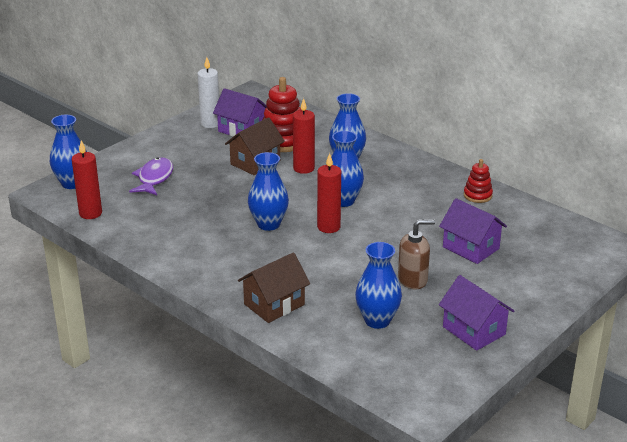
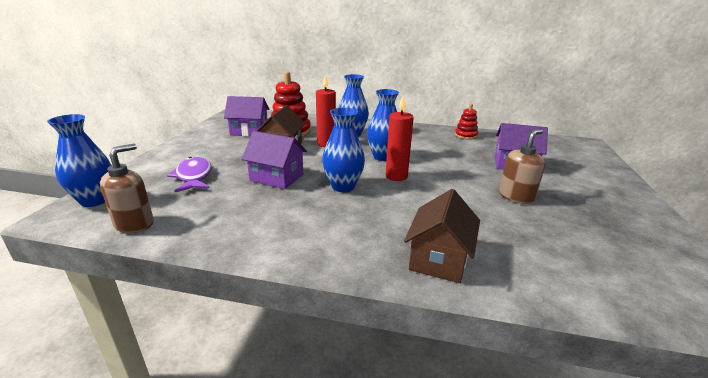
camera: 30 degrees left, 5 degrees down
(90, 213) = (134, 224): red candle -> brown soap dispenser
(210, 124) = (218, 132): white candle -> none
(377, 320) = (548, 240): blue vase -> none
(474, 330) = (625, 222): purple house -> purple house (277, 177)

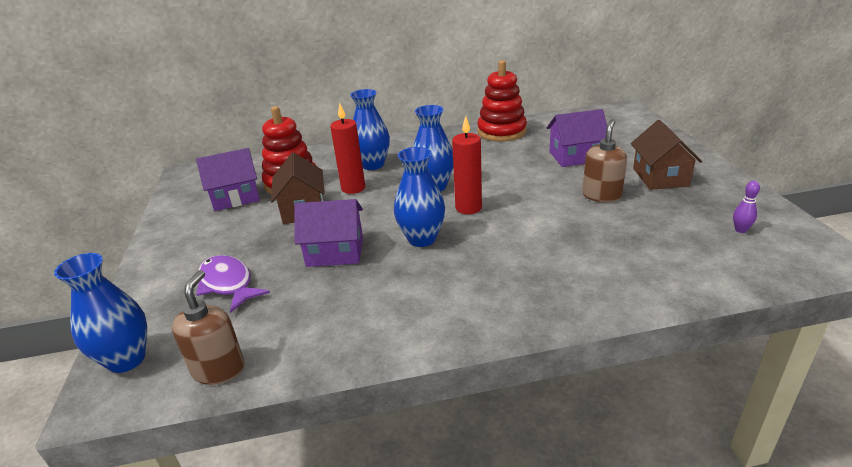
camera: 20 degrees left, 5 degrees up
(439, 259) = (579, 287): brown house -> brown house (660, 177)
(466, 135) = (501, 132): red stacking toy -> red stacking toy, size x1.81
(642, 262) = (740, 230): none -> purple bowling pin

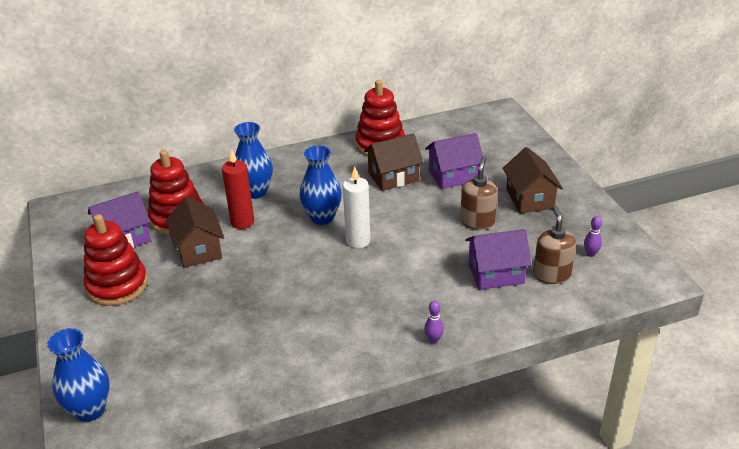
camera: 10 degrees left, 5 degrees up
(212, 237) = (117, 285): none -> red stacking toy
(219, 369) = (174, 411): brown soap dispenser -> brown soap dispenser (551, 274)
(228, 284) = (152, 334): purple fish -> none
(335, 252) = (243, 295): purple house -> purple house (496, 273)
(422, 239) = (320, 277): blue vase -> none
(468, 208) = (358, 241): red candle -> white candle
(512, 156) = (393, 177): none -> brown house
(546, 310) = (433, 340): none -> purple bowling pin

